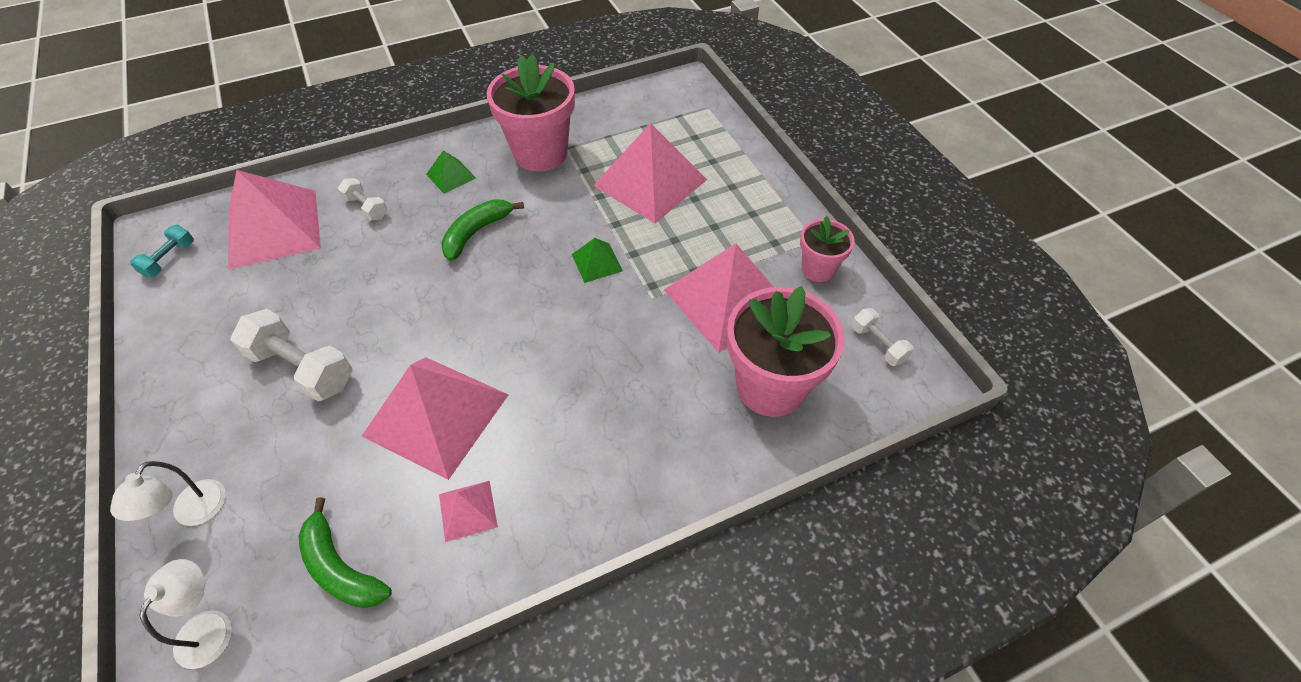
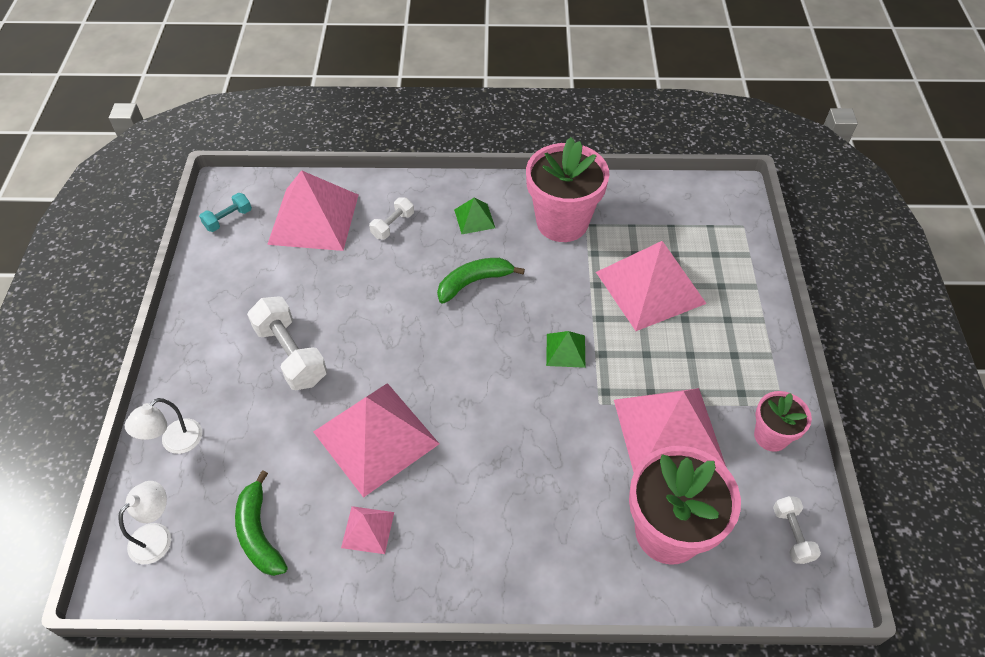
camera: 25 degrees right, 0 degrees up
(366, 208) = (393, 225): white dumbbell -> white dumbbell turned 60 degrees clockwise

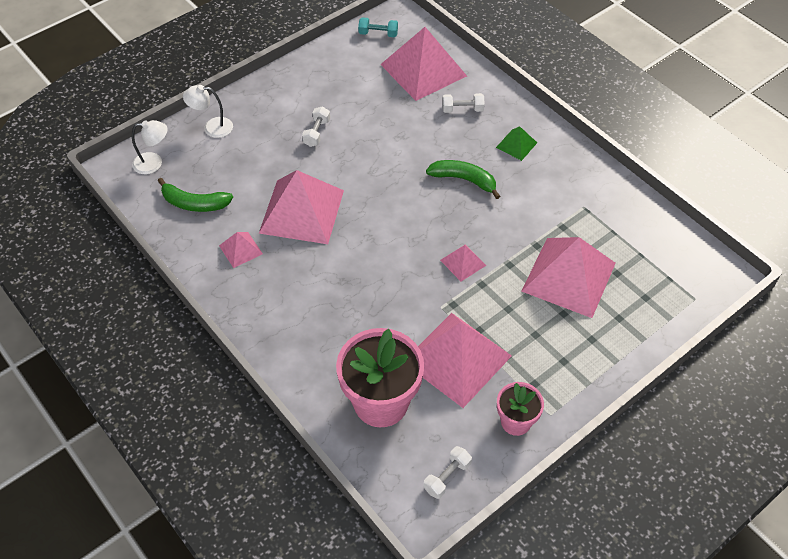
camera: 50 degrees right, 0 degrees up
(259, 533) = (194, 203): green banana -> green banana turned 105 degrees counterclockwise
(291, 354) = (317, 133): white dumbbell -> white dumbbell, size x0.55
(562, 222) = (569, 192): pink flower pot -> none
(565, 350) = (463, 262): green pyramid -> pink pyramid

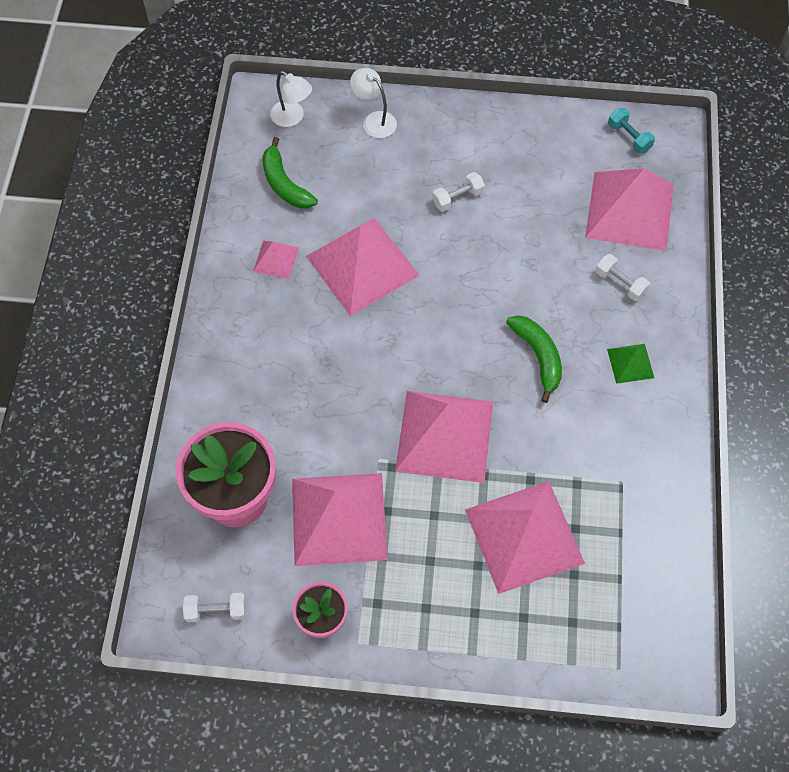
camera: 45 degrees right, 10 degrees up
(463, 262) = (445, 436): pink pyramid -> pink pyramid, size x2.20

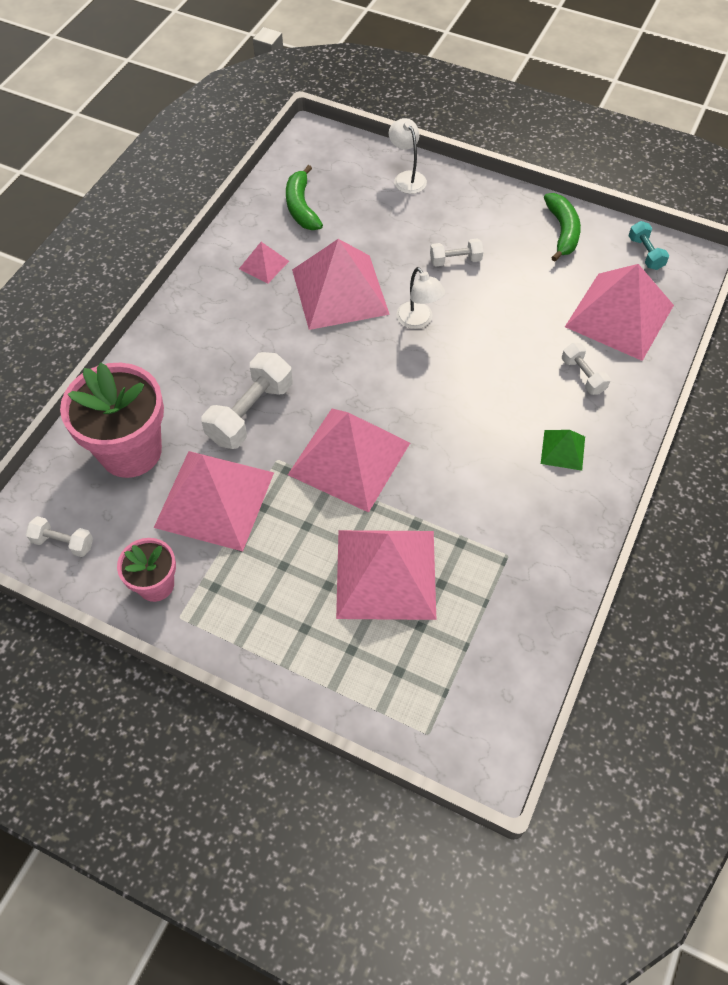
camera: 20 degrees right, 5 degrees down
(292, 118) = (334, 157): white lamp -> white lamp (418, 321)
(333, 420) = (250, 413): none -> white dumbbell
(538, 357) = (472, 417): green banana -> green banana (562, 231)

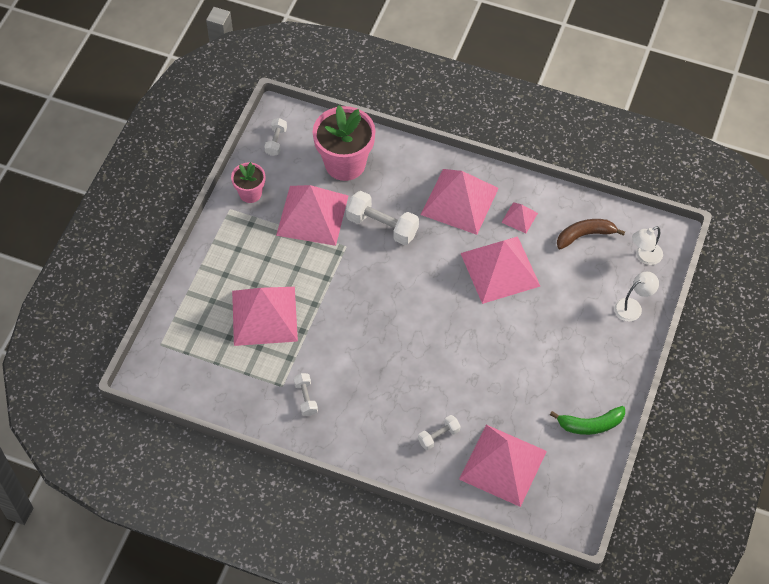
camera: 85 degrees right, 0 degrees up
(301, 207) = (585, 235): green banana -> brown banana
(349, 458) = (350, 288): pink pyramid -> pink pyramid (459, 201)
(418, 321) = (478, 323): white lamp -> white lamp (644, 257)
(455, 260) = (544, 346): white dumbbell -> white dumbbell (306, 398)
(563, 450) = (369, 421): green pyramid -> none
(645, 253) = (575, 488): turquoise dumbbell -> none

